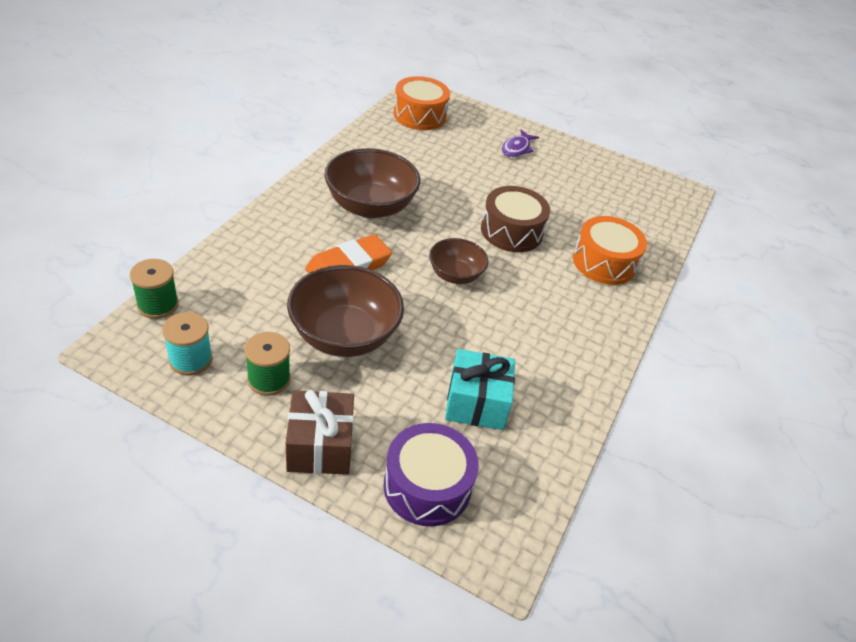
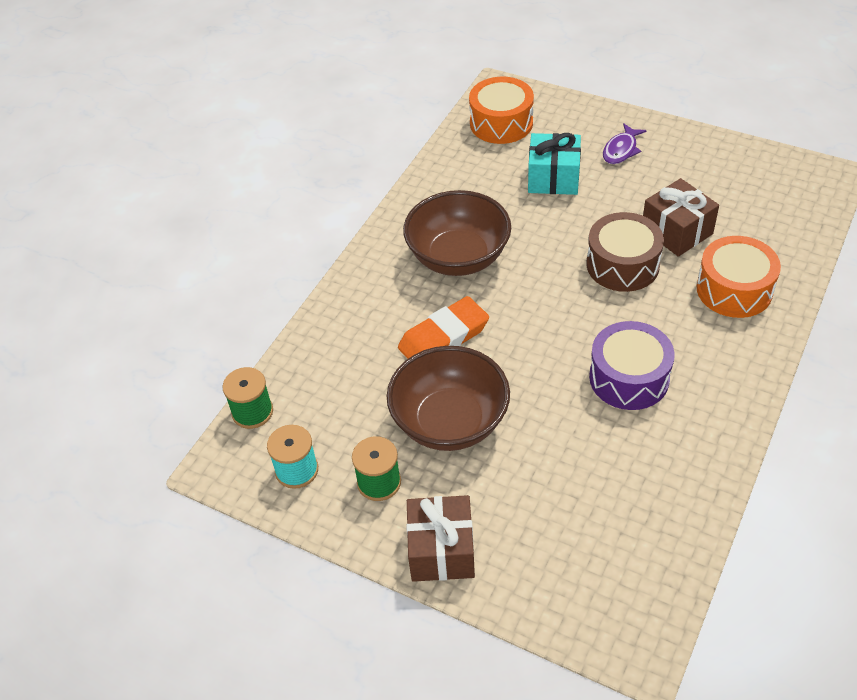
camera: 10 degrees right, 5 degrees up
(427, 486) = (556, 582): purple drum -> purple drum (629, 378)
(455, 275) = (563, 331): brown bowl -> none
(476, 403) = (599, 483): turquoise gift -> turquoise gift (553, 178)
(558, 213) = (676, 231): none -> brown gift

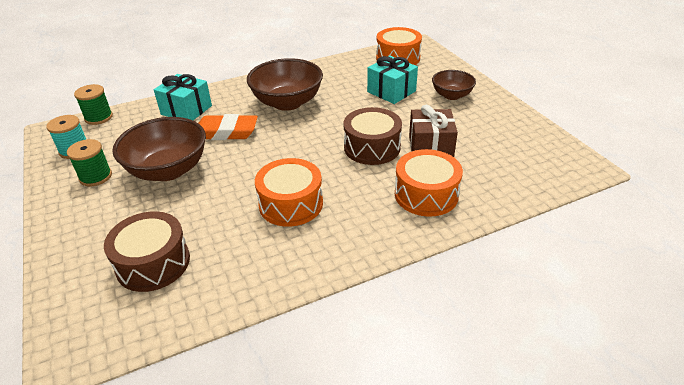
camera: 35 degrees right, 10 degrees down
(351, 336) = (186, 110): none -> turquoise gift
(441, 550) = (68, 226): brown gift -> none
(587, 522) = (153, 263): none -> brown drum
(621, 150) = (451, 95): purple fish -> brown bowl
(629, 378) = (291, 204): purple drum -> orange drum

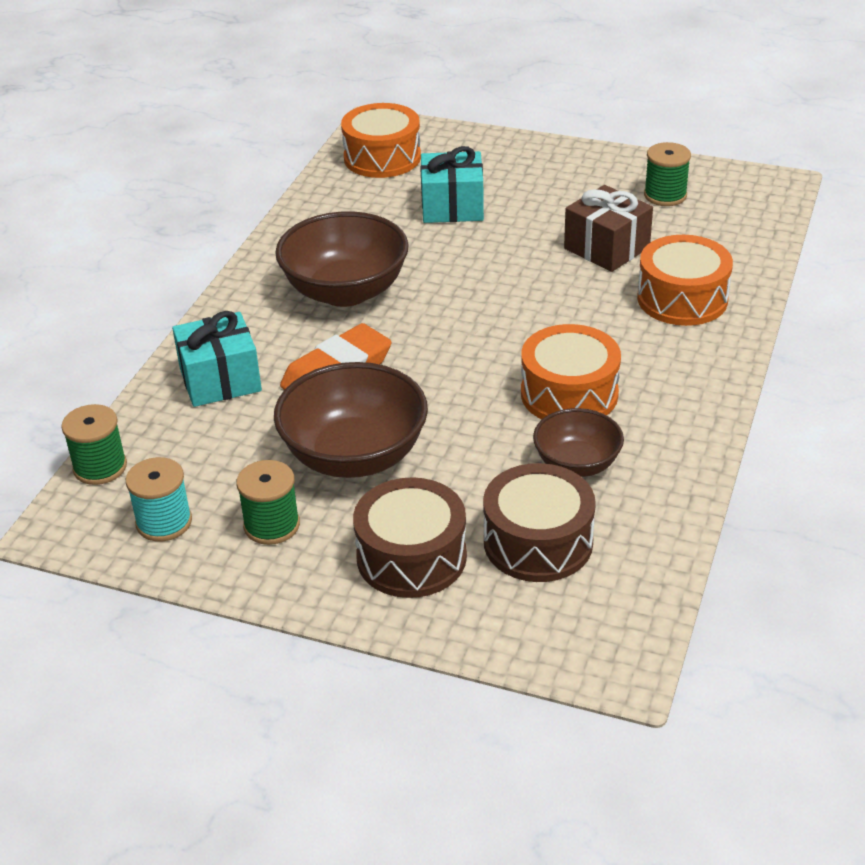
camera: 45 degrees left, 0 degrees up
(372, 147) = (546, 284): brown drum -> brown drum (411, 557)
(451, 95) = (530, 175): brown bowl -> brown bowl (577, 464)
(506, 139) = (665, 195): none -> green spool

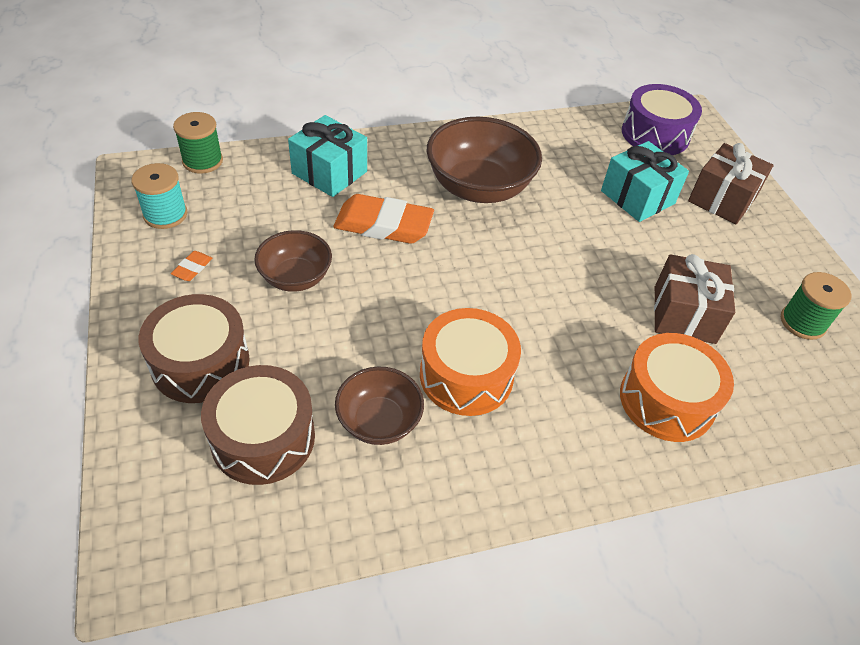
camera: 50 degrees right, 10 degrees up
(272, 525) = (192, 268): green spool -> orange eraser
(354, 456) = (295, 277): brown bowl -> brown bowl, size x0.58
(382, 158) = (655, 134): orange drum -> purple drum
(500, 164) = (722, 199): none -> brown gift

